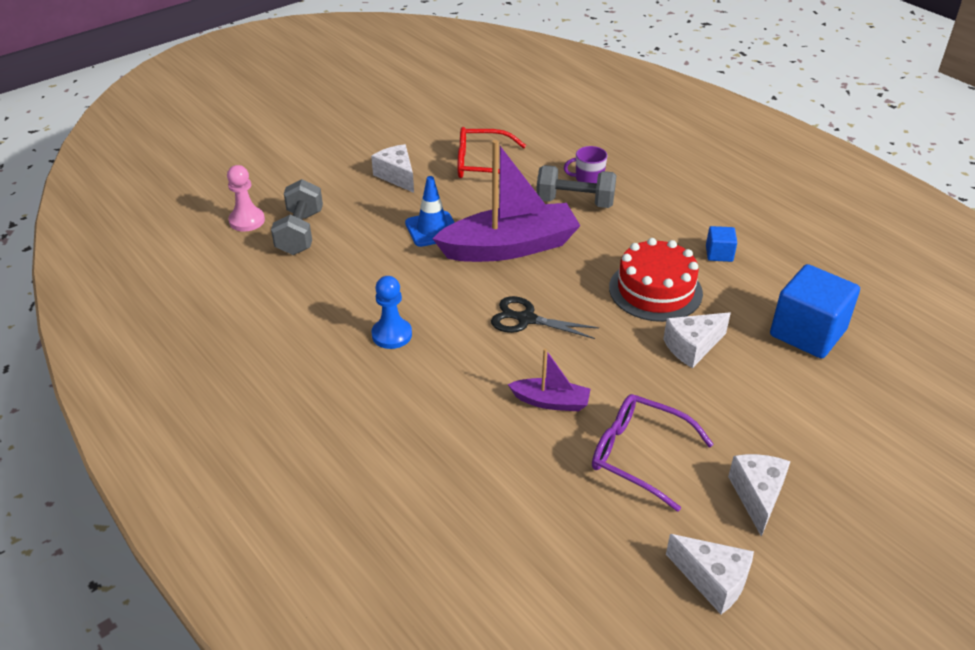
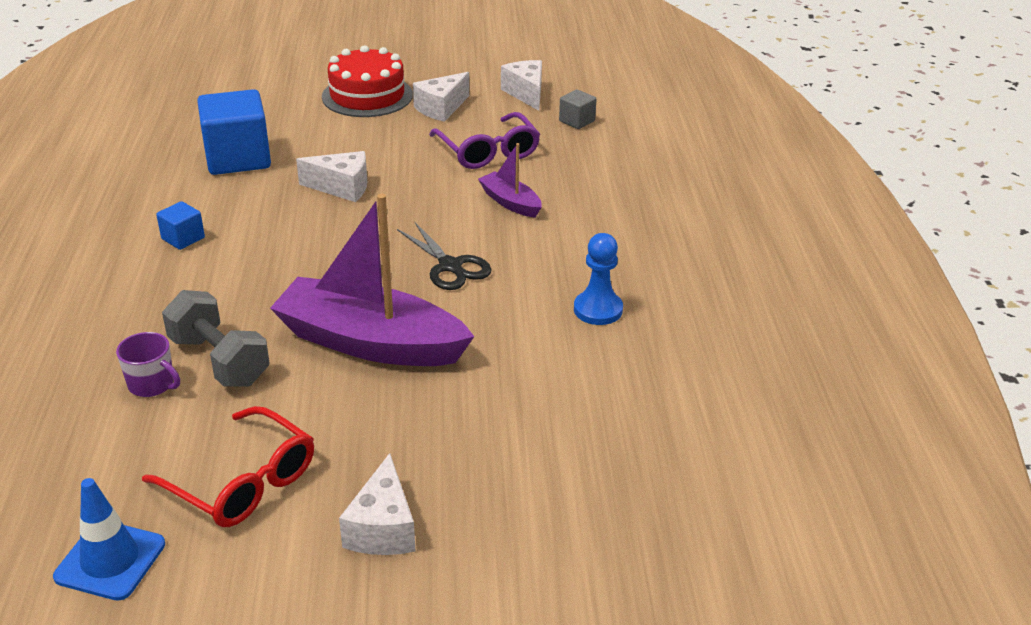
camera: 145 degrees left, 5 degrees down
(247, 221) = (674, 557): pink pawn -> none
(300, 233) = (608, 492): grey dumbbell -> none
(432, 229) = (430, 409): blue traffic cone -> blue traffic cone (110, 560)
(610, 559) = (577, 121): none -> grey cube
(655, 290) = (297, 237): red cake -> red cake (367, 96)

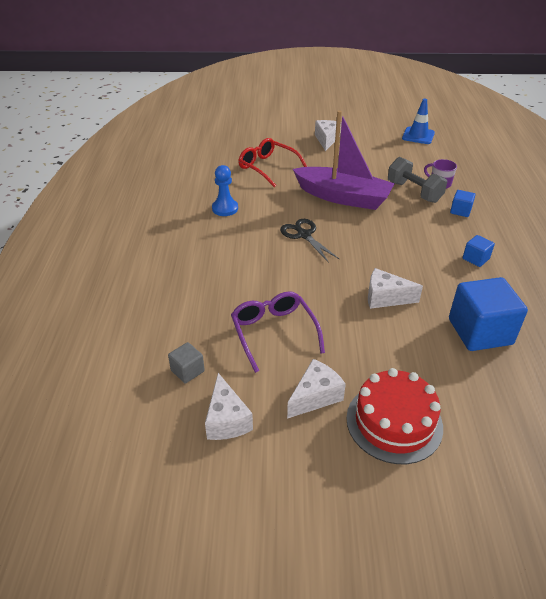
camera: 175 degrees left, 5 degrees up
(151, 320) = (460, 211): none -> blue cube
(242, 482) = (382, 152): red glasses -> red glasses (268, 167)
(510, 202) = (262, 280): purple boat -> none

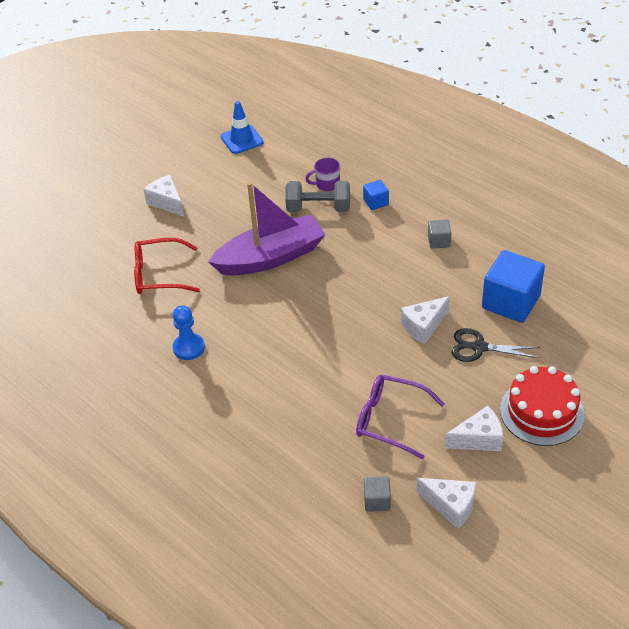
camera: 45 degrees left, 5 degrees up
(303, 235) = (292, 320): black scissors -> black scissors (478, 347)
(315, 396) = (478, 439): white cheese -> white cheese turned 75 degrees clockwise
(475, 259) = (439, 241): blue cube -> grey cube

